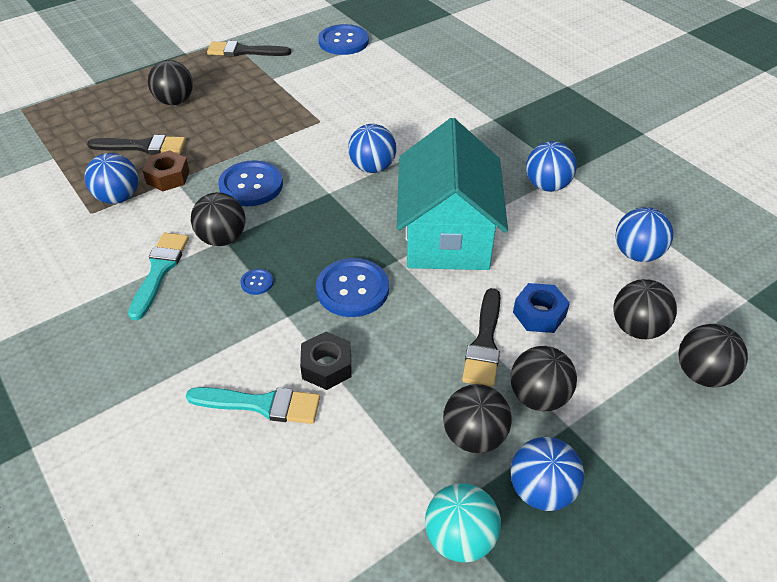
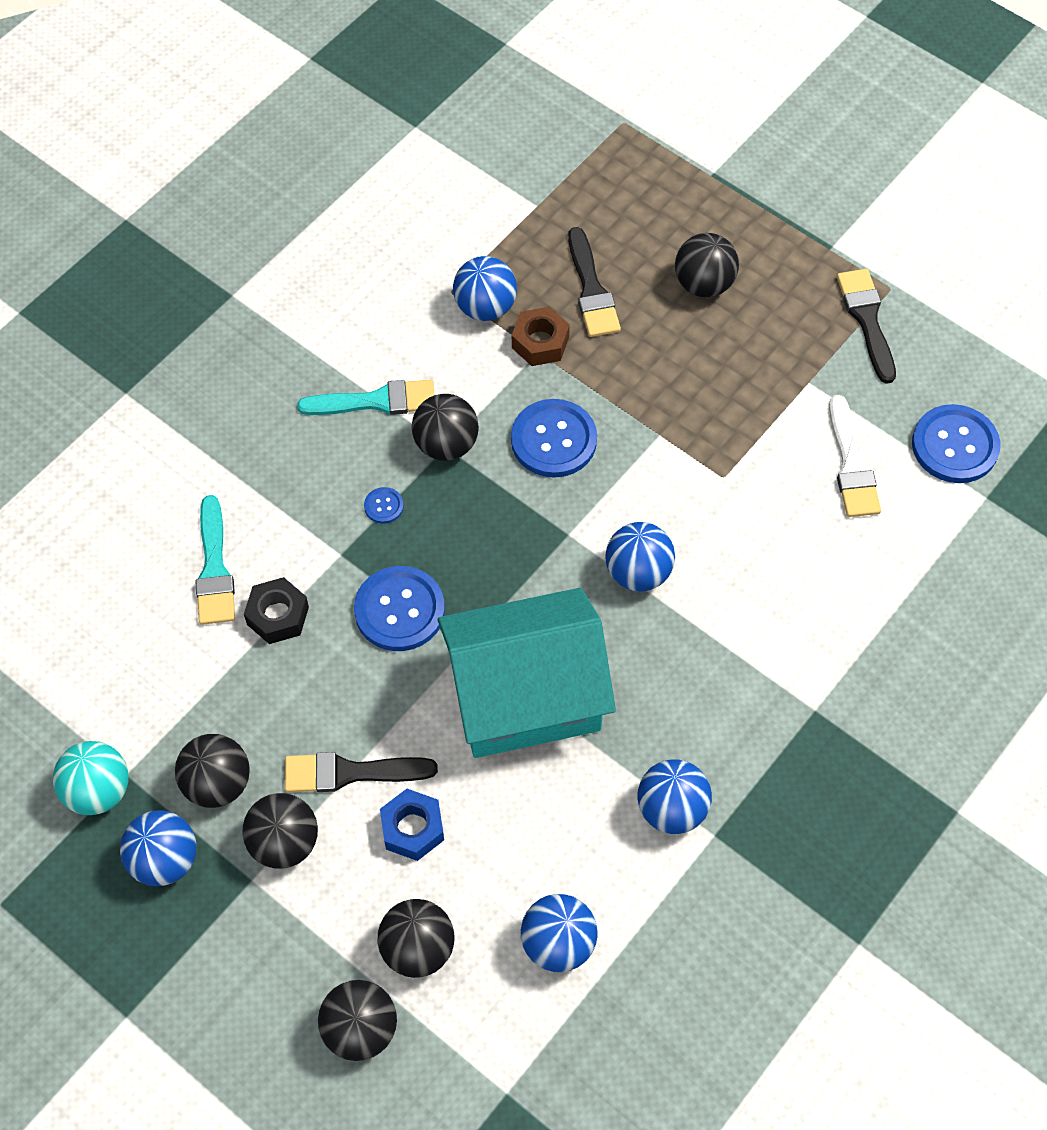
camera: 75 degrees right, 15 degrees up
(337, 75) = (851, 465): none -> white brush

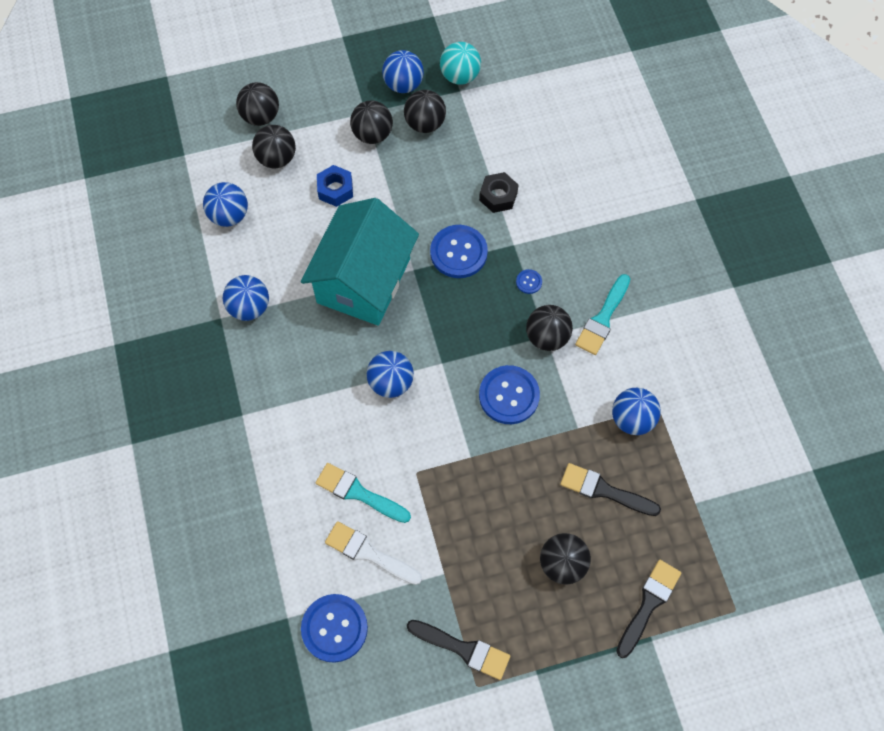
camera: 125 degrees right, 5 degrees up
(214, 569) = (548, 183): turquoise brush -> turquoise brush (358, 493)
(350, 773) = (385, 180): black brush -> black brush (648, 604)
(540, 342) = (584, 433): brown nut -> none

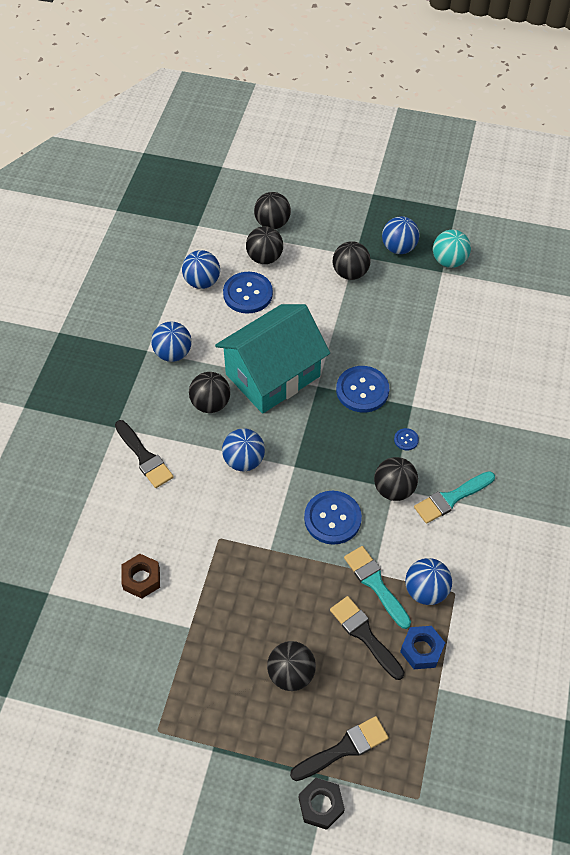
camera: 30 degrees right, 10 degrees down
(334, 628) = (78, 621): blue button -> blue button (248, 294)
(335, 189) = (295, 299): blue nut -> blue nut (421, 650)
(358, 493) = (164, 530): turquoise brush -> turquoise brush (375, 584)
(369, 553) = (141, 579): white brush -> brown nut
(425, 124) = (397, 283): black ball -> black ball (210, 404)
(463, 649) = (166, 695): black brush -> black brush (144, 457)
(498, 196) = (422, 363): black nut -> black nut (321, 805)

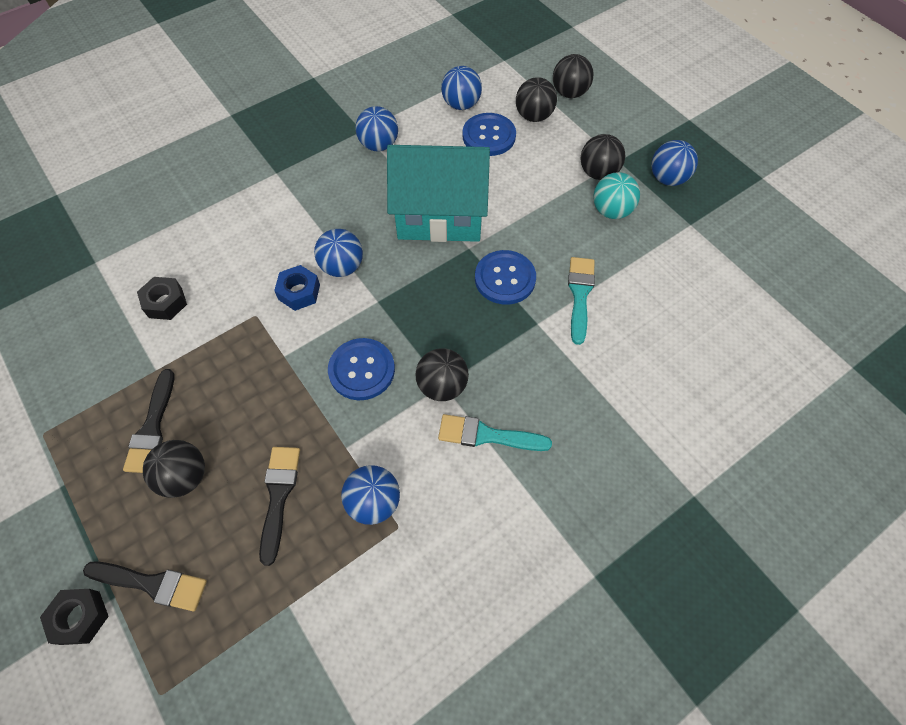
camera: 40 degrees right, 5 degrees up
(141, 579) = (165, 302): brown nut -> black nut
(144, 457) = (271, 209): black brush -> black brush (152, 427)
(210, 404) = (365, 203): black ball -> none
(375, 584) = (336, 458): turquoise brush -> turquoise brush (580, 295)
(406, 440) = (500, 350): blue button -> none
(421, 650) = (311, 555): blue nut -> blue nut (299, 292)
(449, 261) = (707, 219): turquoise ball -> turquoise ball (611, 211)

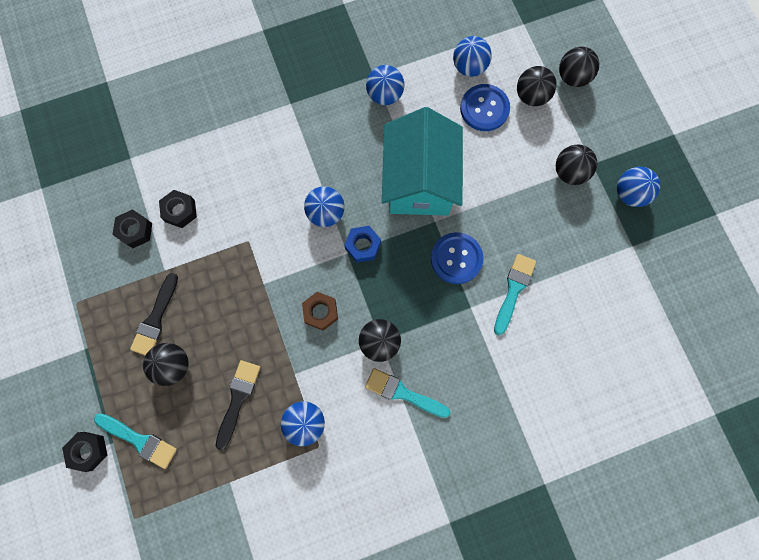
camera: 15 degrees right, 15 degrees up
(112, 335) = (135, 231): none -> black nut
(152, 584) = (139, 440): black brush -> turquoise brush
(299, 292) = (286, 228): blue nut -> blue nut (363, 246)
(362, 370) = (321, 312): blue button -> brown nut
(440, 214) = (419, 181): turquoise house -> turquoise house turned 75 degrees clockwise
(611, 211) = (568, 215): turquoise ball -> none

